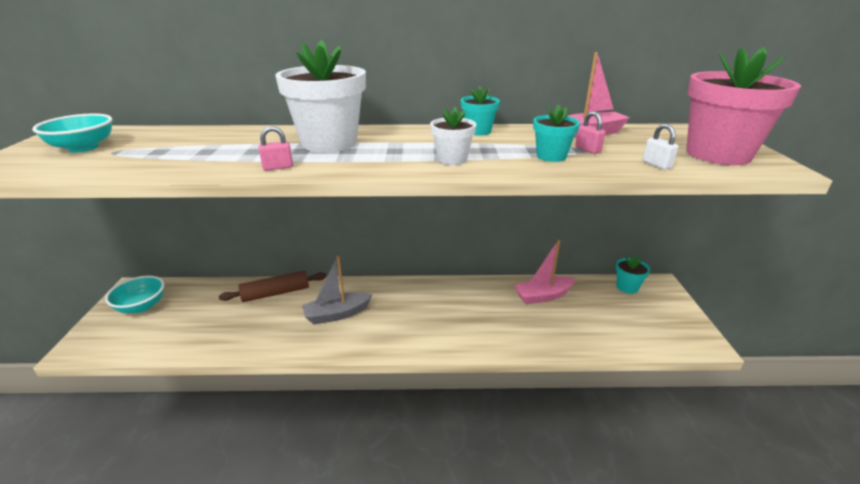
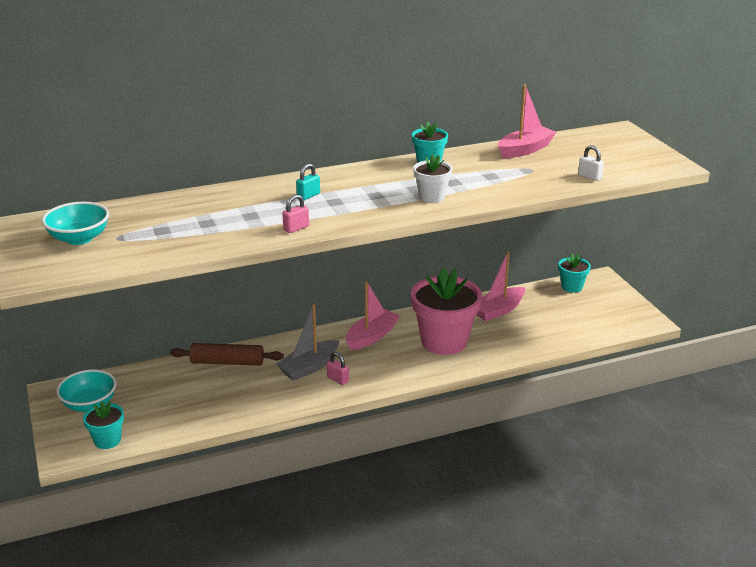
camera: 20 degrees left, 0 degrees up
(276, 293) = (227, 362): brown rolling pin -> brown rolling pin turned 45 degrees clockwise
(329, 143) = (308, 196): white flower pot -> turquoise padlock
(411, 296) = (371, 336): none -> pink boat
(551, 156) = (507, 181): turquoise flower pot -> turquoise flower pot (107, 440)
(588, 149) = (532, 169): pink padlock -> pink padlock (338, 379)
(718, 154) = (631, 159): pink flower pot -> pink flower pot (444, 341)

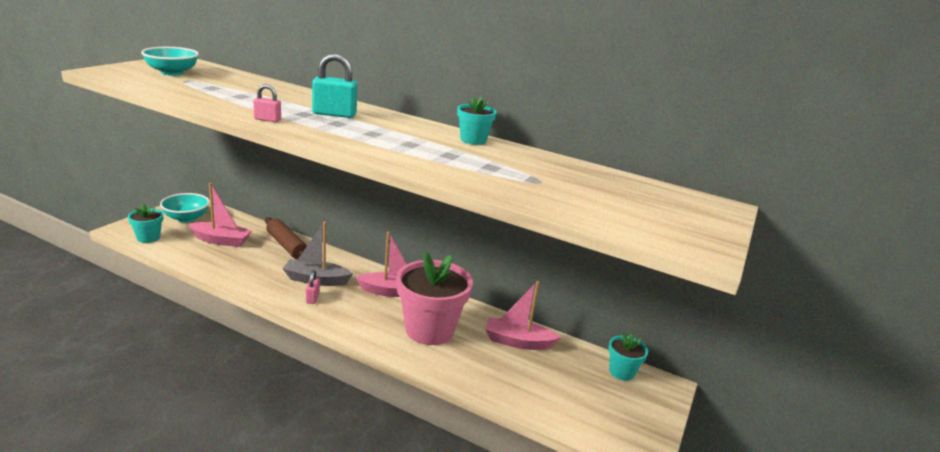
camera: 45 degrees right, 5 degrees down
(308, 196) = (334, 114): turquoise padlock -> turquoise padlock, size x1.79
(432, 197) = (403, 152): white flower pot -> none
(525, 150) = (576, 171): pink boat -> pink boat (221, 240)
(589, 177) = (578, 210): white padlock -> none

